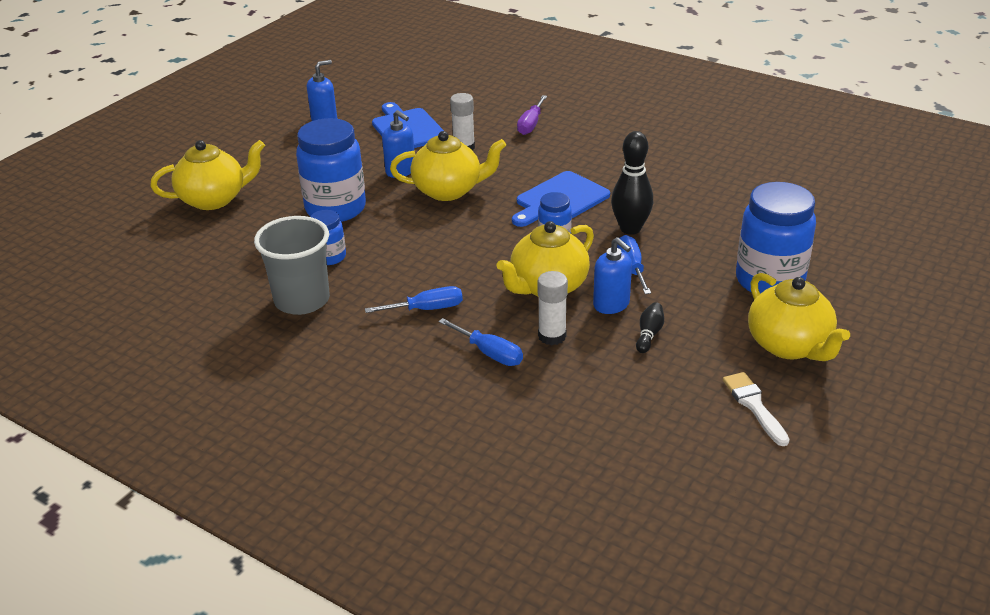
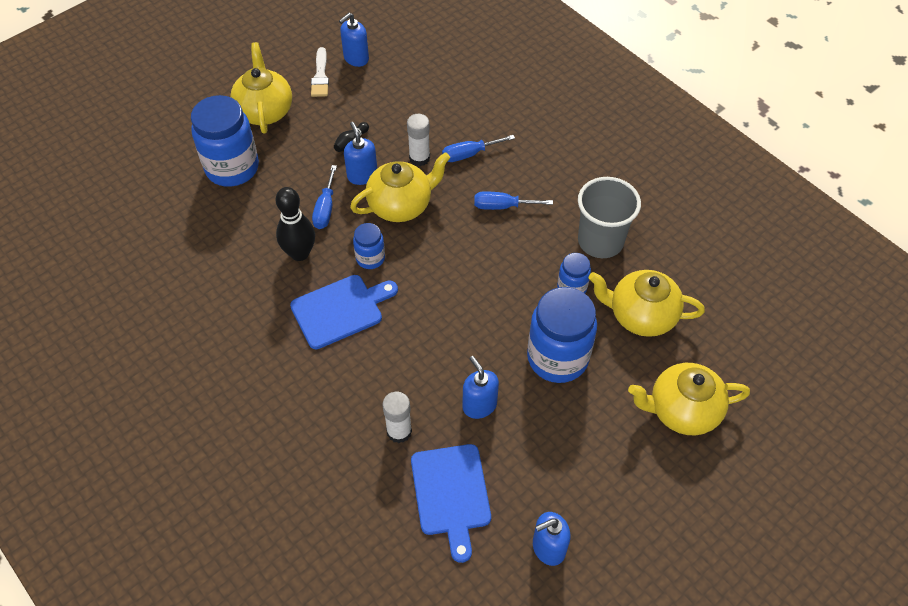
camera: 165 degrees left, 20 degrees up
(449, 190) = (439, 356): yellow teapot -> yellow teapot (641, 315)
(489, 353) = (469, 154): blue screwdriver -> blue screwdriver turned 75 degrees counterclockwise
(531, 124) = (306, 458): purple screwdriver -> none
(722, 443) = (356, 58): none -> blue soap dispenser

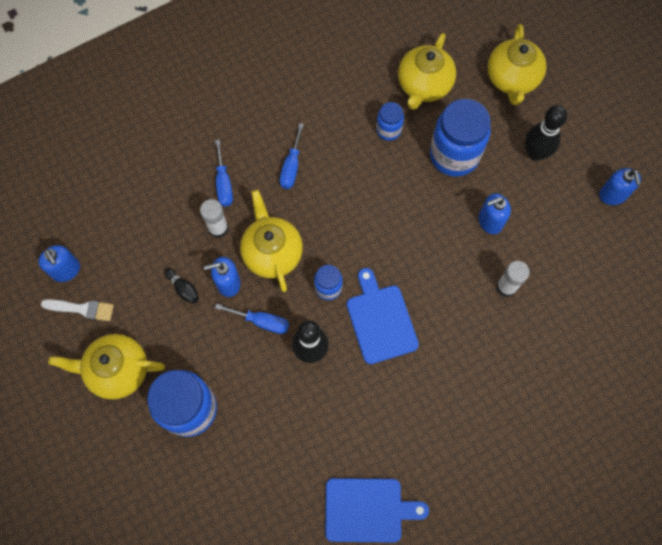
camera: 80 degrees left, 15 degrees up
(451, 494) = (564, 255): blue cutting board -> blue cutting board (367, 510)
(584, 447) = (535, 153): none -> black bowling pin
(600, 241) = (345, 97): grey cup -> none

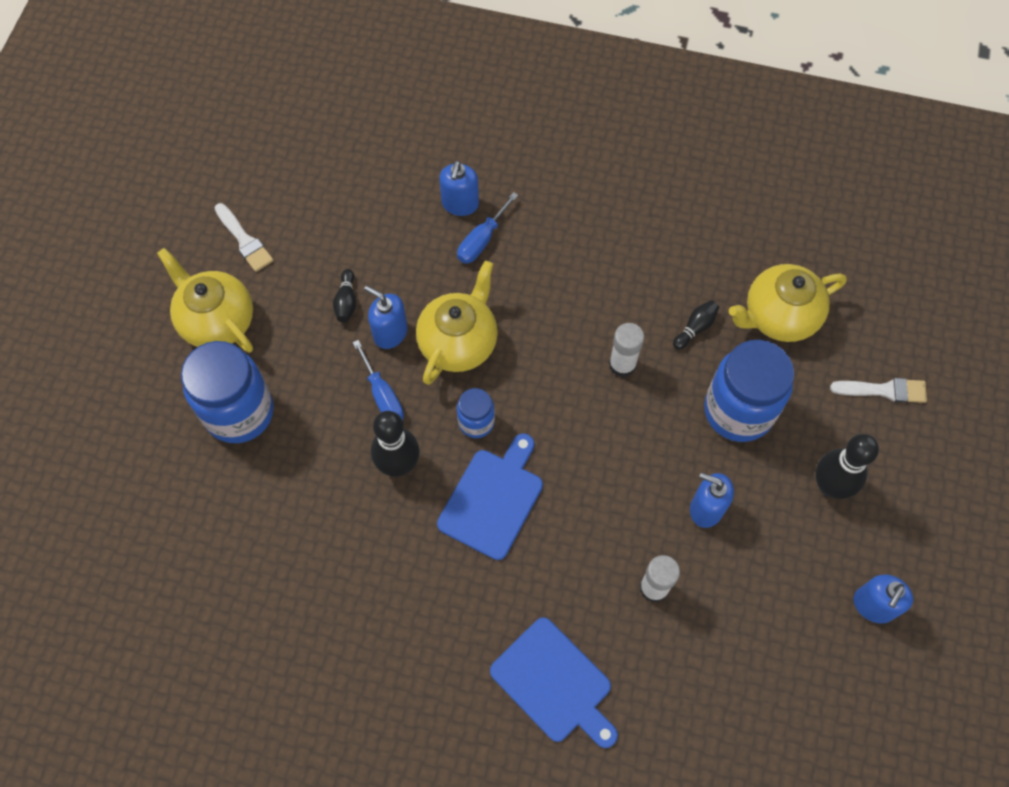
camera: 45 degrees right, 5 degrees down
(66, 270) = (267, 195): blue soap dispenser -> blue soap dispenser (460, 204)
(218, 228) = (434, 275): white glue stick -> white glue stick (622, 365)
(291, 167) = (561, 280): blue screwdriver -> none
(367, 510) = (293, 661): blue cutting board -> blue cutting board (554, 683)
(388, 130) = (695, 328): blue jar -> black bowling pin
(512, 79) = (884, 390): yellow teapot -> white brush

